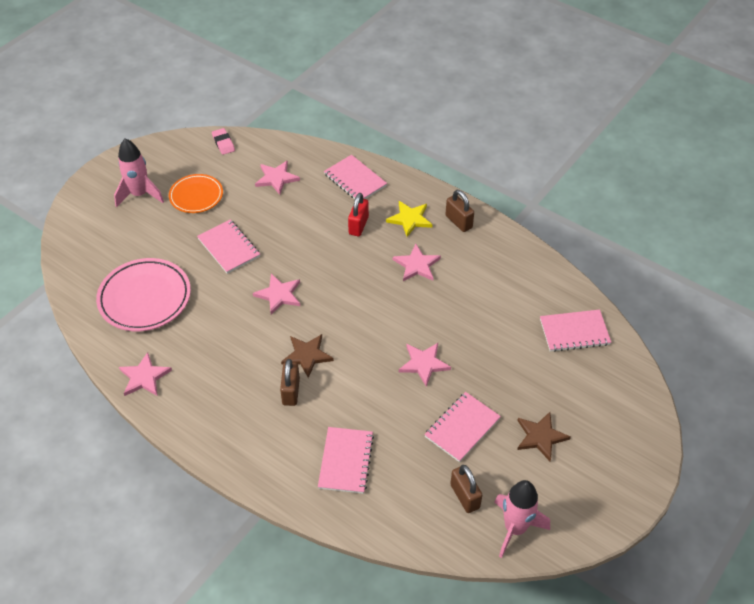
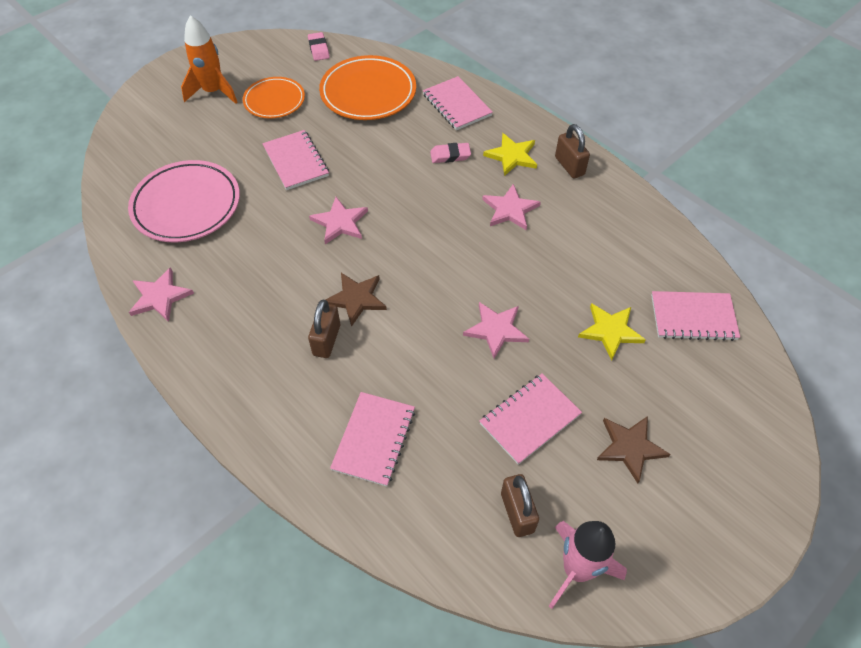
camera: 10 degrees right, 5 degrees up
(139, 194) = (213, 92): pink rocket -> orange rocket
(276, 178) = (368, 92): pink star -> orange plate
(358, 225) = (450, 155): red padlock -> pink eraser
(512, 352) = (610, 331): none -> yellow star

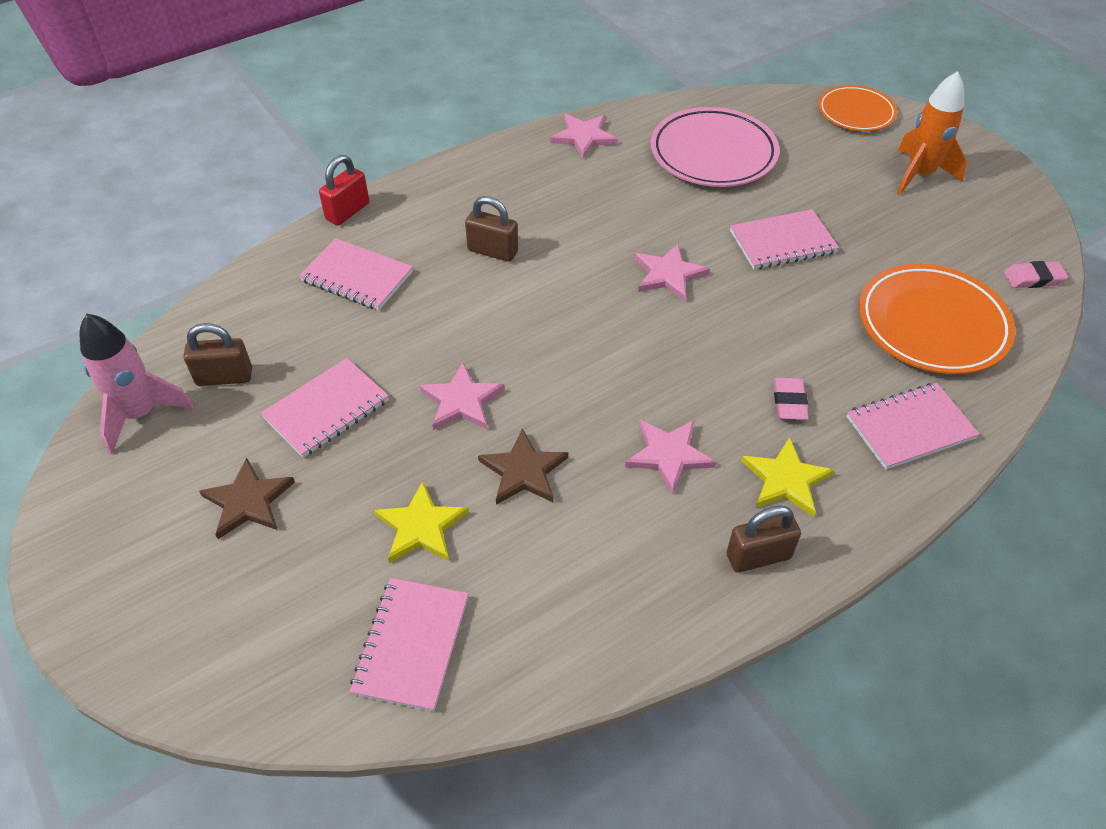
camera: 100 degrees right, 5 degrees down
(274, 101) = (905, 228): orange plate -> orange plate (856, 112)
(282, 474) = (347, 211): none -> red padlock
(356, 299) = (544, 279): brown star -> brown star (523, 471)
(529, 419) = (326, 409): pink notebook -> pink notebook turned 75 degrees clockwise

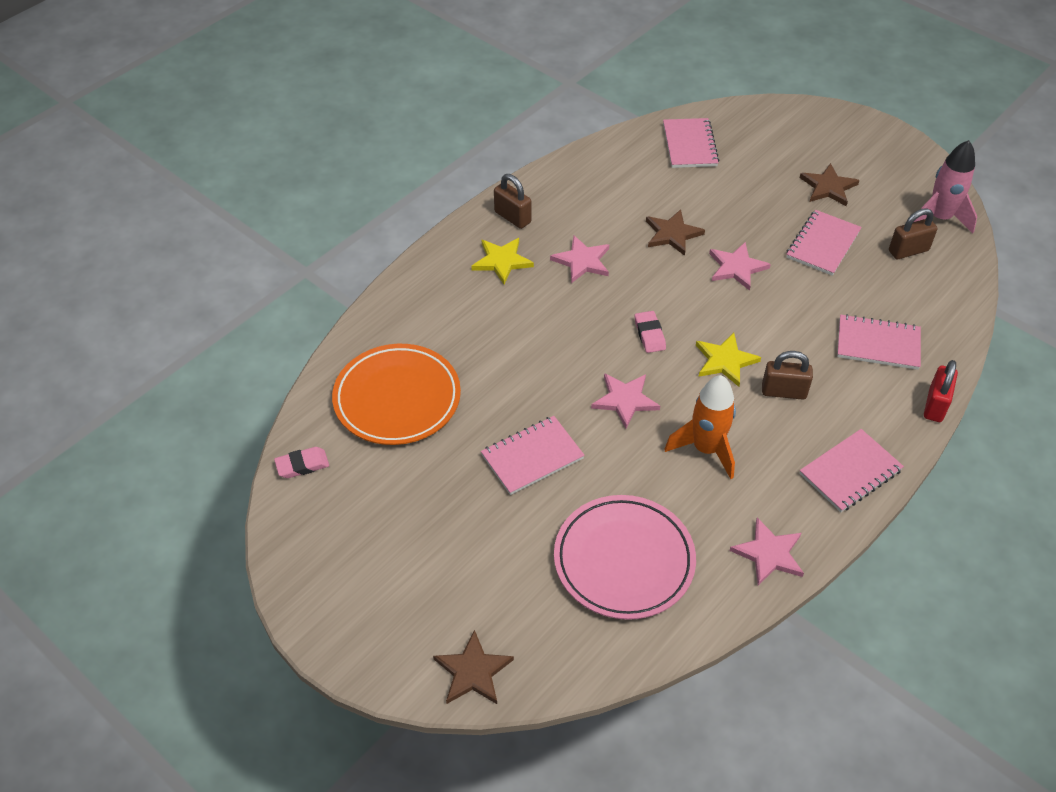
camera: 165 degrees right, 0 degrees up
(421, 526) = (718, 194): yellow star -> yellow star (725, 361)
(758, 556) = (512, 217): brown padlock -> brown padlock turned 75 degrees clockwise
(789, 402) = (506, 312): pink eraser -> pink eraser (649, 334)
(856, 112) = (473, 671): orange plate -> brown star
(910, 428) = (418, 311): pink notebook -> pink notebook (850, 472)
(919, 174) = (400, 579): orange rocket -> orange rocket (706, 449)

